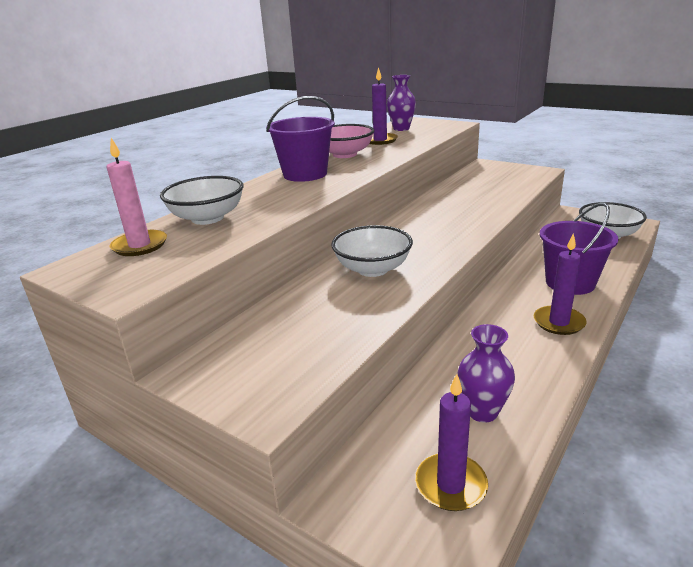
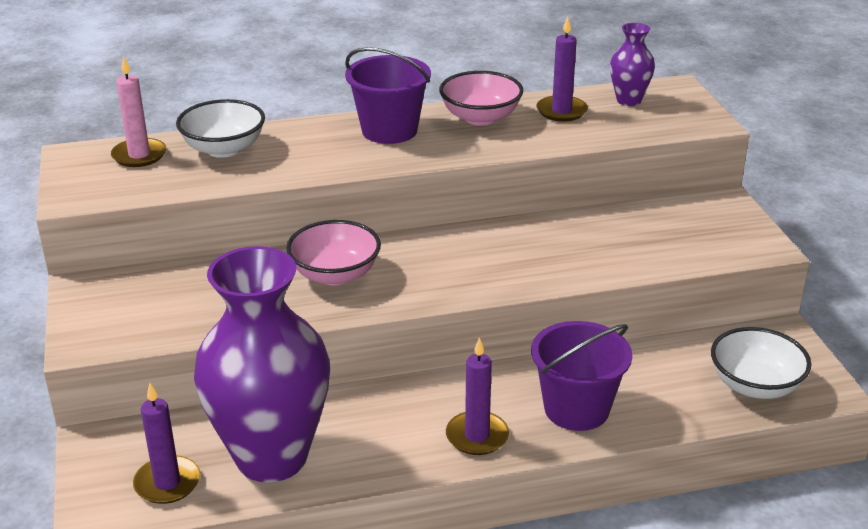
camera: 40 degrees right, 5 degrees up
(372, 269) = (335, 274): white bowl -> pink bowl
(482, 412) = (271, 457): purple vase -> purple vase, size x2.29

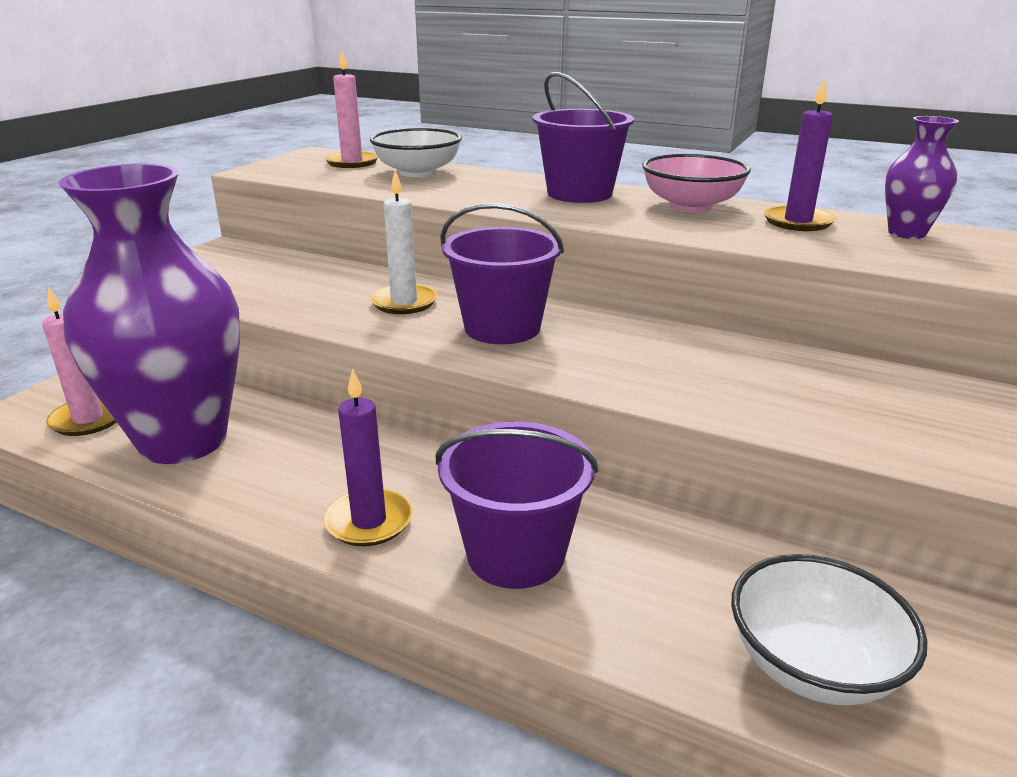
camera: 40 degrees right, 5 degrees down
(167, 483) = (88, 419): purple candle -> pink candle
(335, 274) = (404, 302): pink bowl -> white candle
(434, 266) = (502, 328): none -> purple bucket

